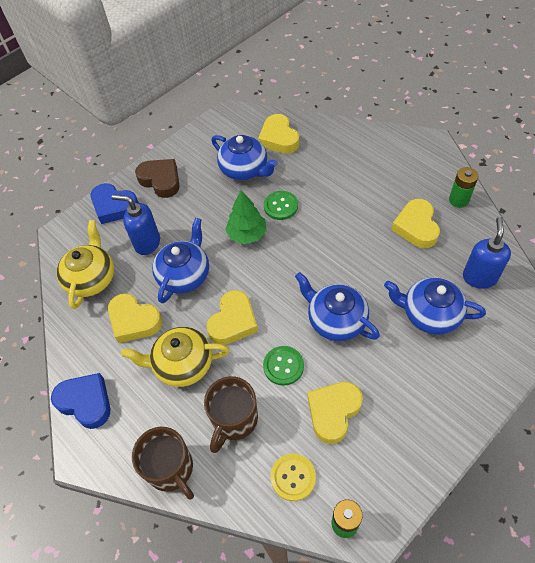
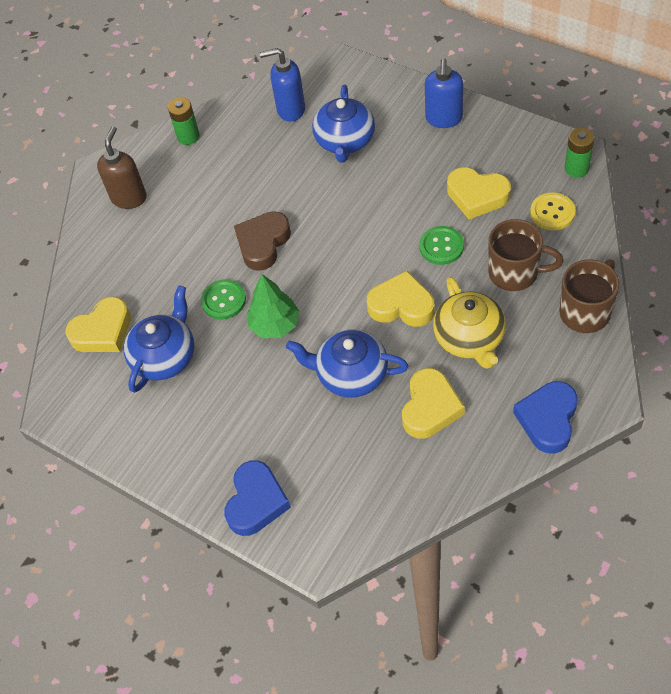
camera: 100 degrees left, 0 degrees up
(91, 278) = (383, 482): yellow teapot -> none
(147, 243) = (311, 435): blue soap dispenser -> blue soap dispenser (444, 119)
(161, 180) = (198, 456): brown heart -> brown heart (263, 243)
(336, 320) = (373, 214): blue teapot -> none
(398, 158) = (129, 198): none -> brown soap dispenser
(416, 227) = (233, 167): yellow heart -> none

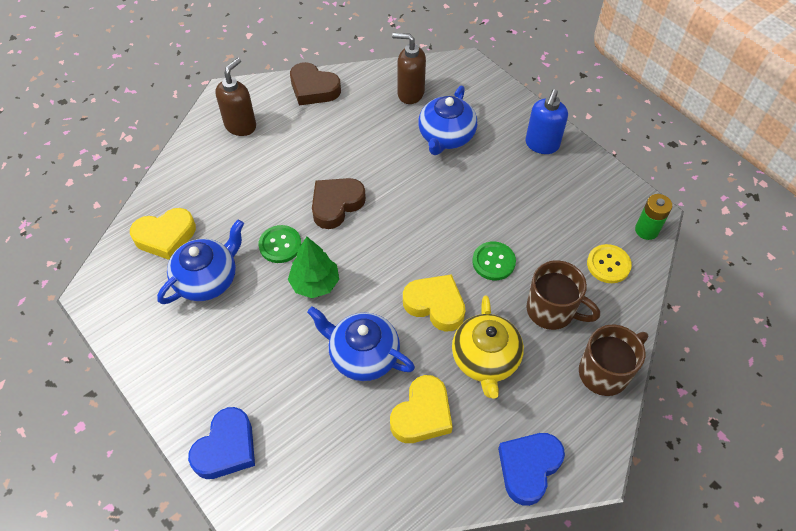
camera: 10 degrees right, 0 degrees up
(188, 136) = (313, 89): green battery -> brown heart
(290, 109) = (410, 93): blue soap dispenser -> brown soap dispenser
(477, 196) = (544, 225): yellow heart -> none

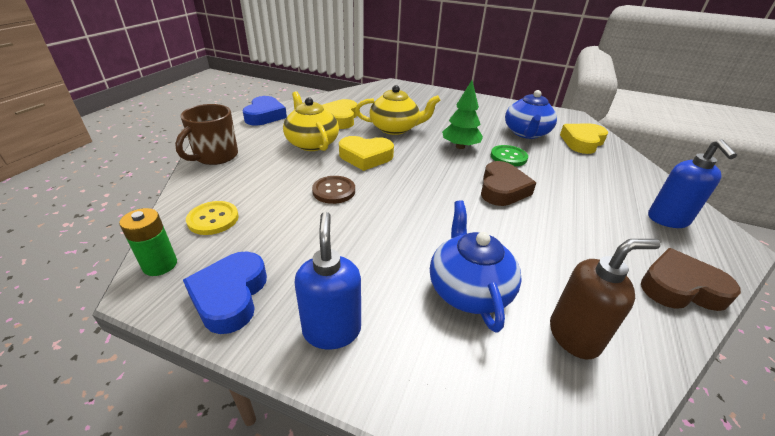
camera: 150 degrees right, 20 degrees down
(226, 448) = (431, 94): blue heart -> blue heart (230, 296)
(241, 126) = (668, 220): brown soap dispenser -> blue soap dispenser
(363, 355) = (395, 128): blue teapot -> yellow teapot
(493, 262) = (334, 191): green button -> brown button
(552, 310) = (267, 176): brown mug -> none

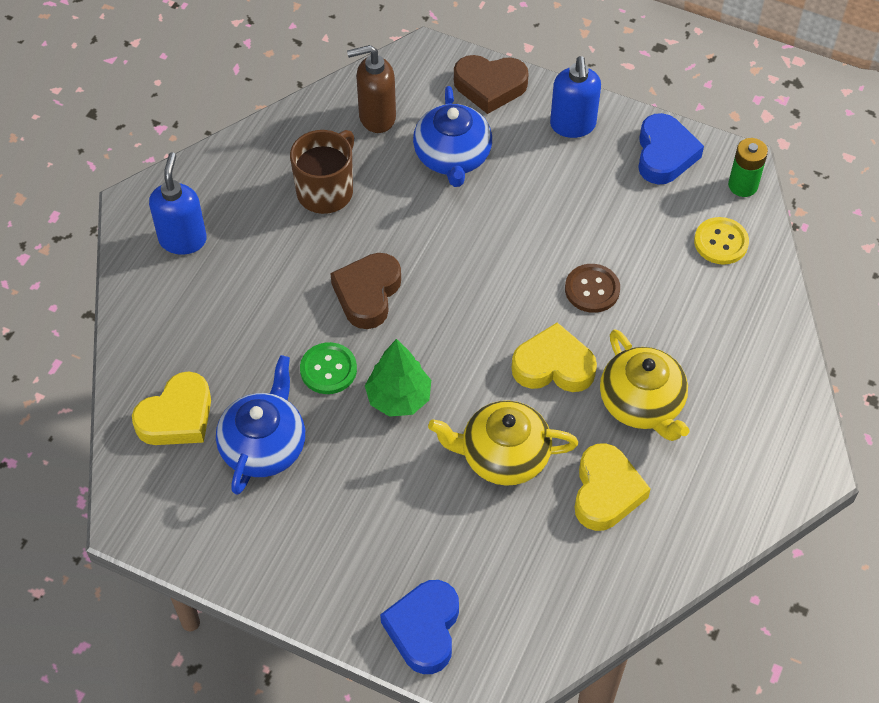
camera: 175 degrees left, 20 degrees up
(215, 156) = (776, 364): brown mug -> brown mug (326, 191)
(265, 116) = (748, 498): blue heart -> blue heart (424, 629)
(680, 287) = (248, 156): brown heart -> brown heart (490, 86)

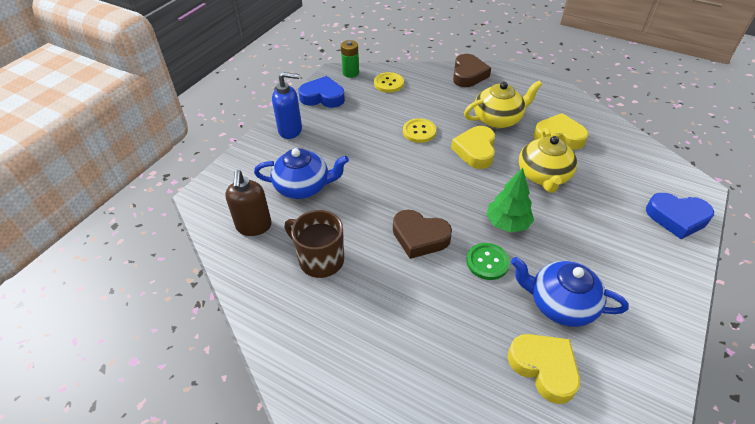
camera: 85 degrees left, 10 degrees down
(183, 239) = (356, 366): blue soap dispenser -> none
(490, 86) = (245, 165): brown heart -> brown heart (468, 75)
(592, 289) = (419, 131): brown button -> yellow button

